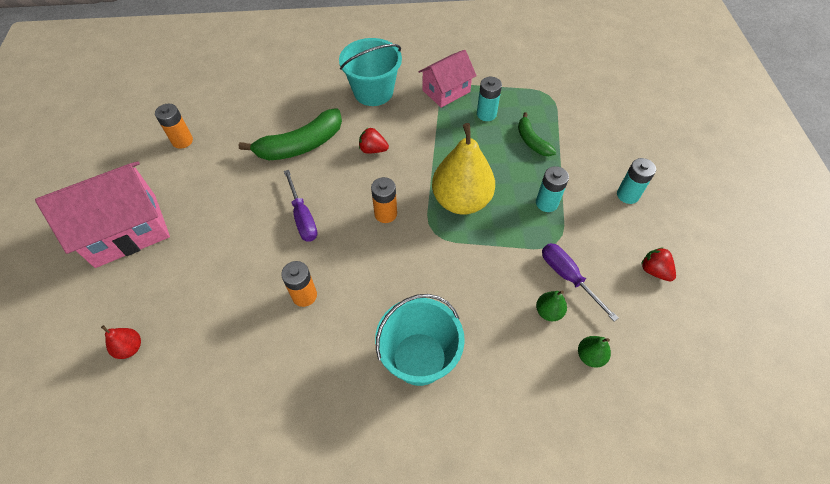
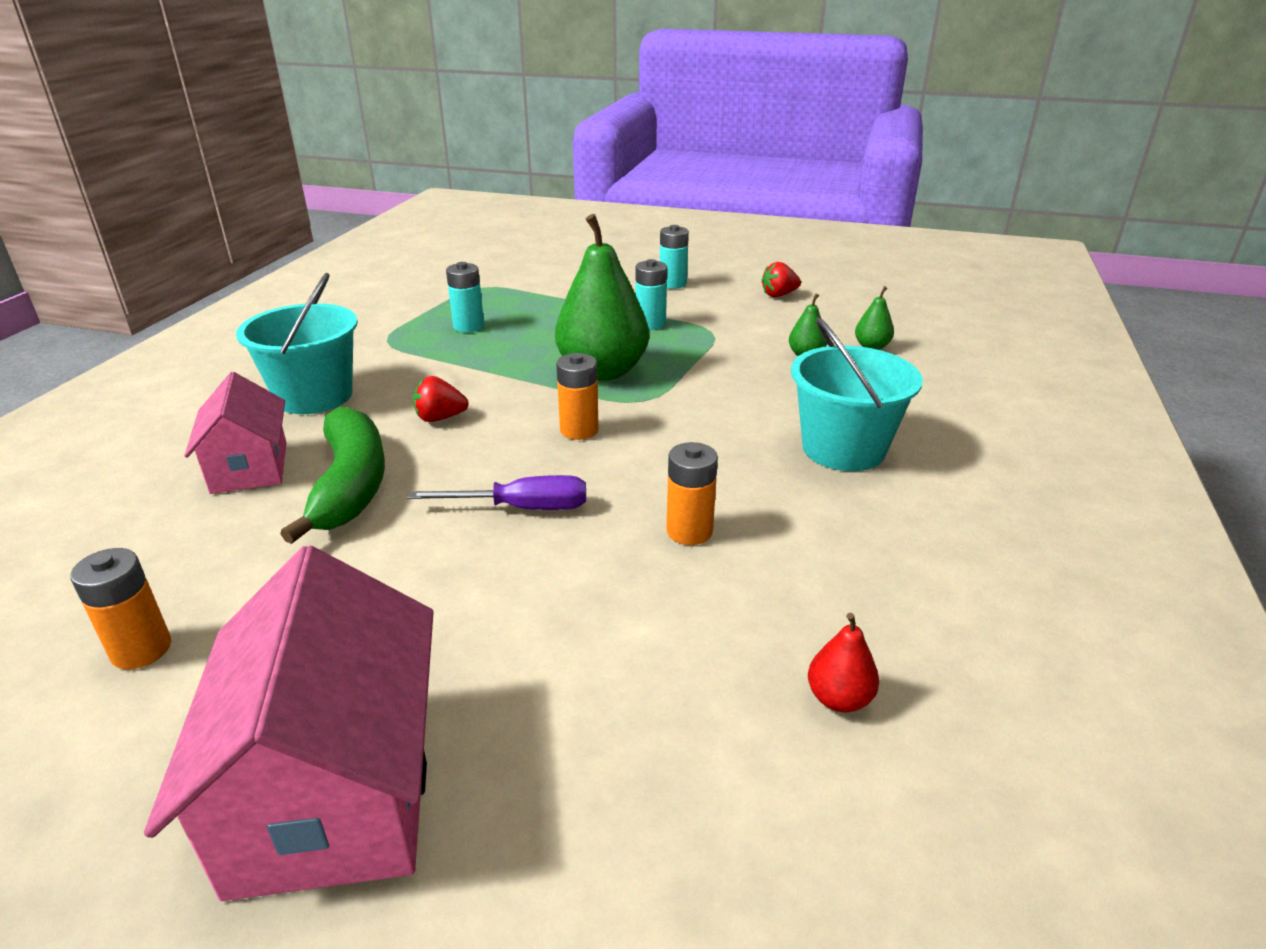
camera: 70 degrees left, 25 degrees down
(130, 348) = (703, 806): red pear -> red pear (838, 698)
(373, 149) = (440, 418): red strawberry -> red strawberry turned 45 degrees clockwise
(446, 91) = (390, 343): pink house -> pink house (249, 467)
(461, 200) = (602, 371): yellow pear -> green pear
(532, 141) = (546, 311): green banana -> none
(568, 277) = (764, 335): purple screwdriver -> none

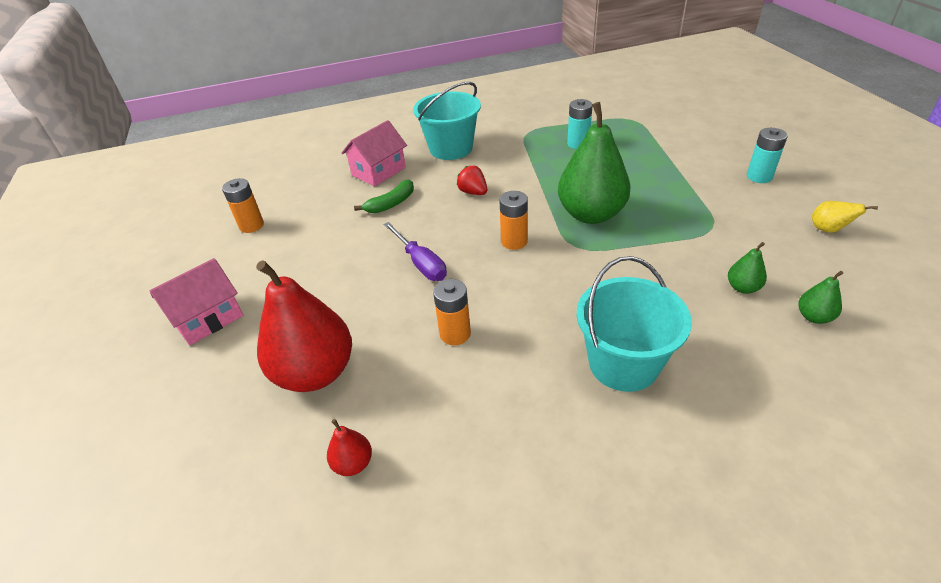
camera: 60 degrees right, 10 degrees up
(335, 790) = (208, 318): pink house -> pink house, size x0.61
(350, 485) = (391, 204): green banana -> green banana, size x0.57
(631, 683) = (315, 372): none -> red pear
(650, 323) = (682, 199): turquoise battery -> none
(779, 295) = (828, 230): red strawberry -> yellow pear

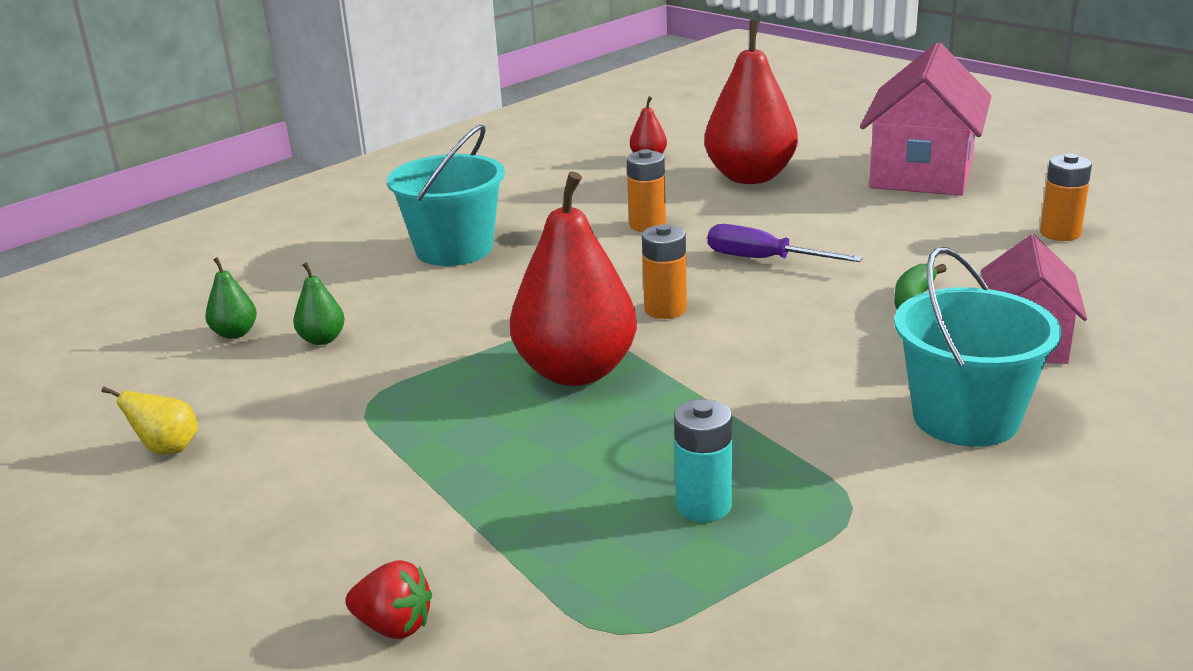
camera: 150 degrees right, 15 degrees down
(208, 318) = (922, 172): pink house -> pink house, size x1.63
(473, 192) = (807, 352): red strawberry -> red strawberry (394, 626)
(591, 214) = (576, 372): green pear -> red pear
(759, 177) = (271, 527): turquoise battery -> none

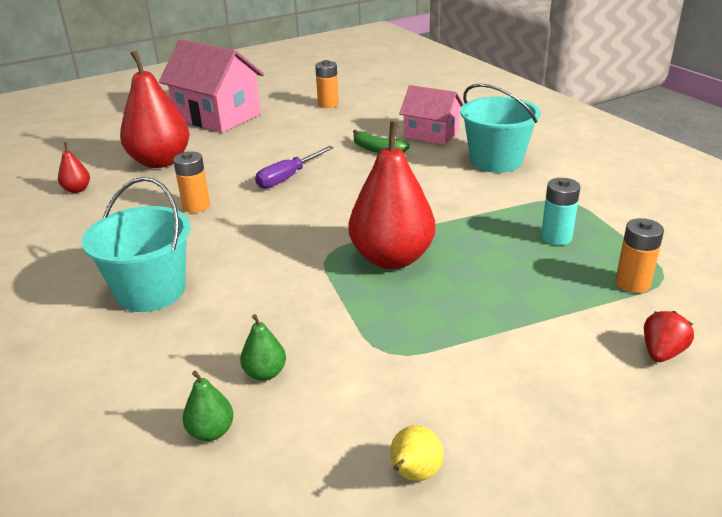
camera: 75 degrees left, 5 degrees up
(665, 309) = (329, 217): orange battery -> orange battery (632, 283)

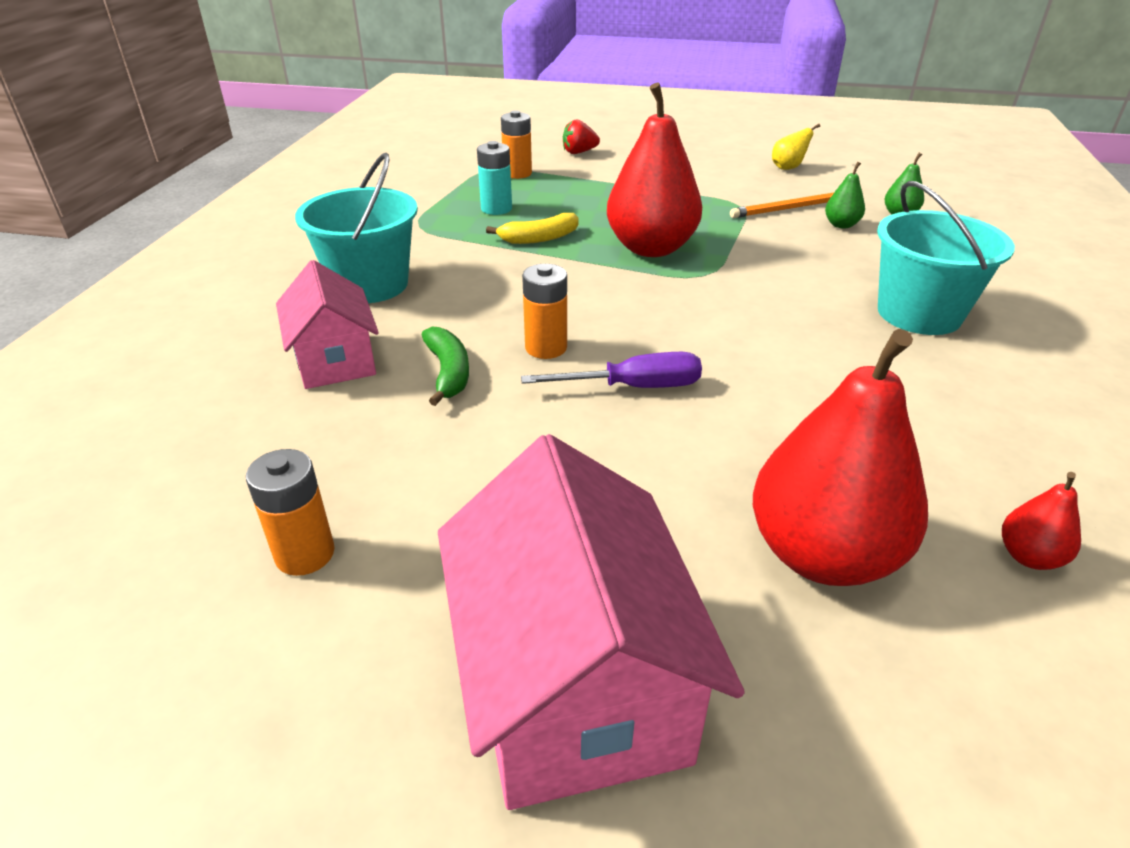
camera: 140 degrees left, 5 degrees up
(196, 206) = (809, 401): orange battery -> orange battery (546, 348)
(335, 373) = (789, 208): none -> orange pencil
(476, 228) = (539, 238): none -> yellow banana

